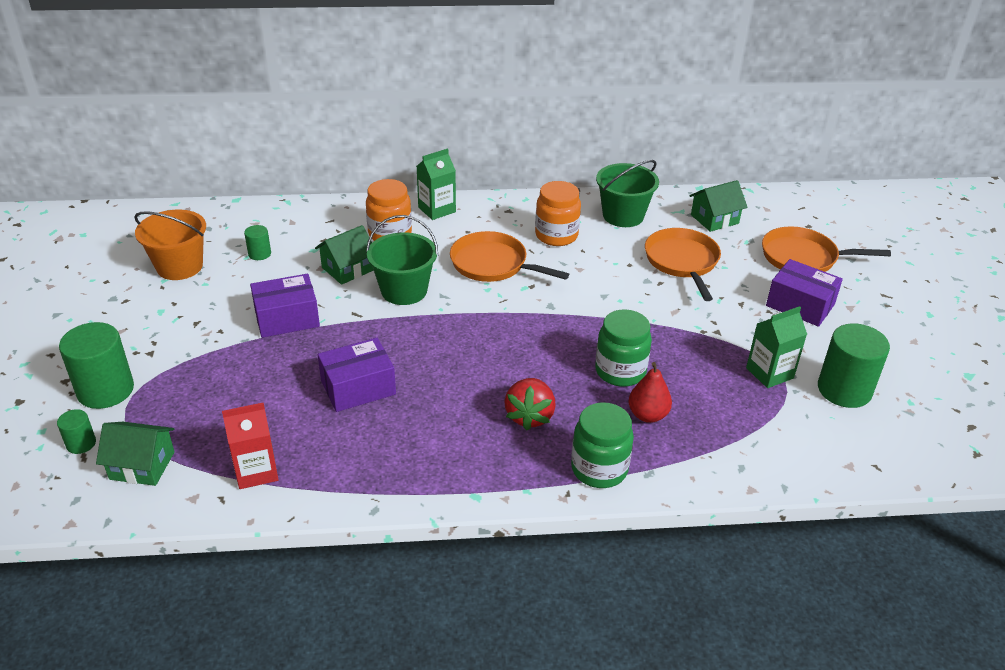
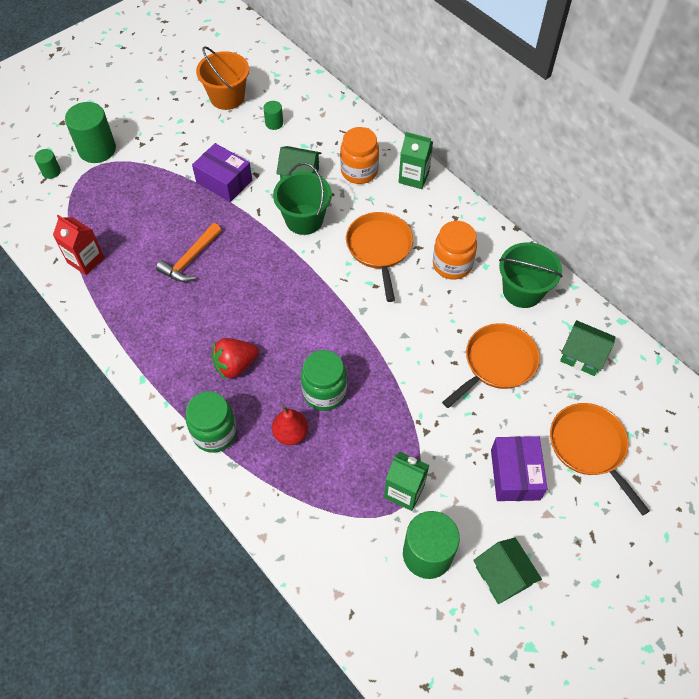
camera: 55 degrees right, 20 degrees up
(142, 465) = (54, 208): green house -> green house (503, 576)
(358, 387) = (190, 259): purple box -> orange hammer

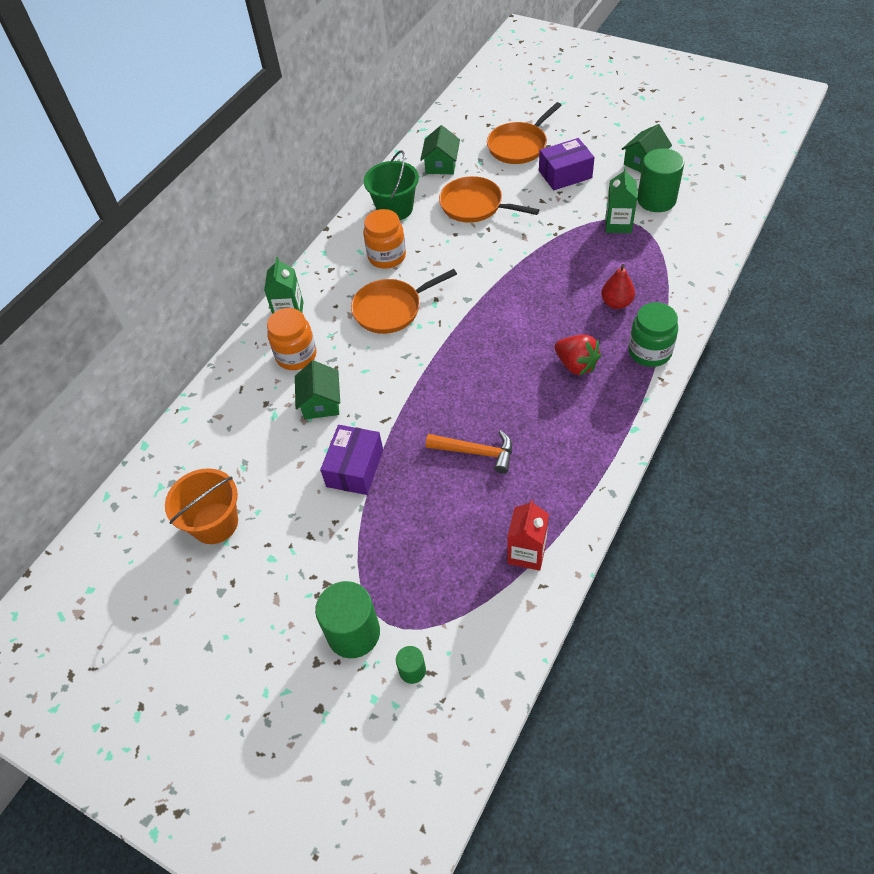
camera: 105 degrees left, 5 degrees down
(274, 123) = (247, 456): green cylinder -> none
(304, 219) = (380, 377): green bucket -> none
(324, 392) = (564, 295): green jar -> none

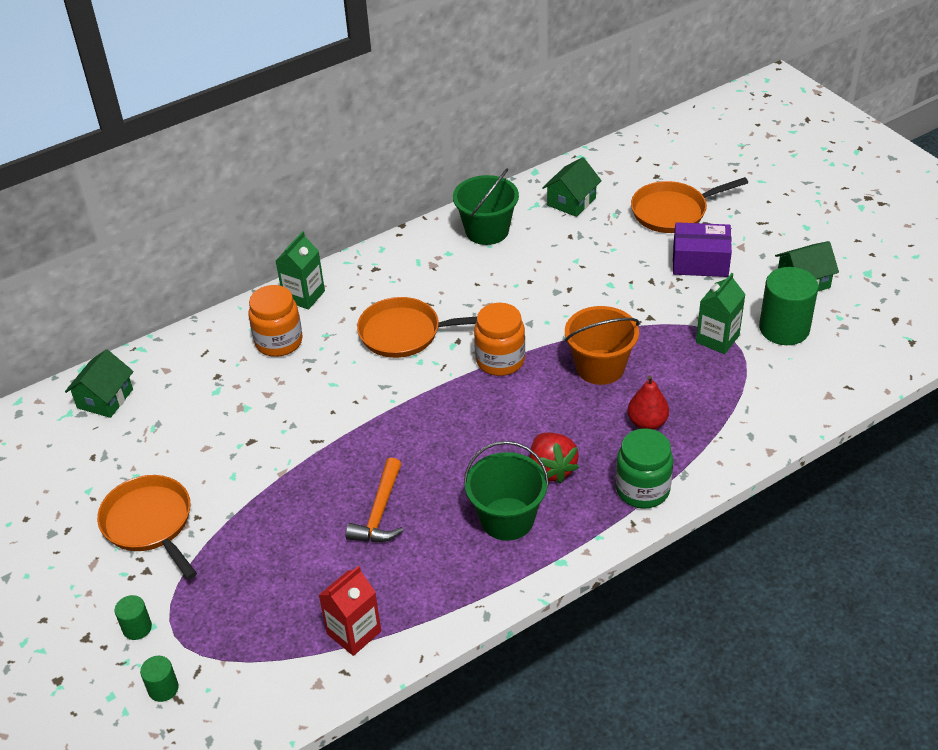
camera: 25 degrees right, 10 degrees down
(215, 523) = (91, 468): orange bucket -> orange bucket (600, 367)
(321, 402) = (268, 397): green house -> green house (105, 398)
(353, 633) = (137, 628): green cylinder -> green cylinder, size x0.49
(355, 468) = (252, 475): purple box -> none
(387, 256) = (441, 277): orange jar -> orange jar (500, 360)
(475, 205) = (573, 259): orange pan -> orange pan (150, 523)
(476, 452) = (379, 512): orange hammer -> orange hammer turned 60 degrees clockwise
(573, 415) = (507, 519): none -> green bucket

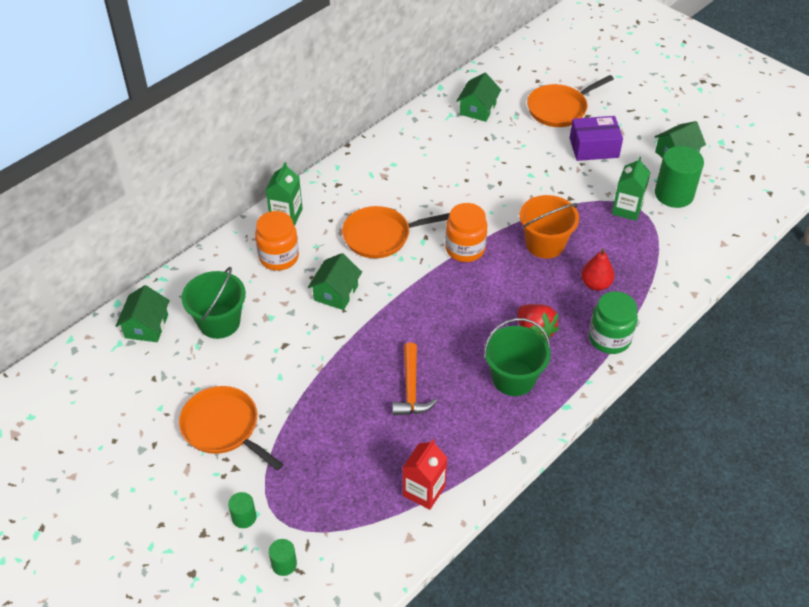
camera: 15 degrees left, 5 degrees up
(330, 391) = (336, 293): none -> green house
(487, 231) = (418, 141): green bucket -> green bucket (219, 322)

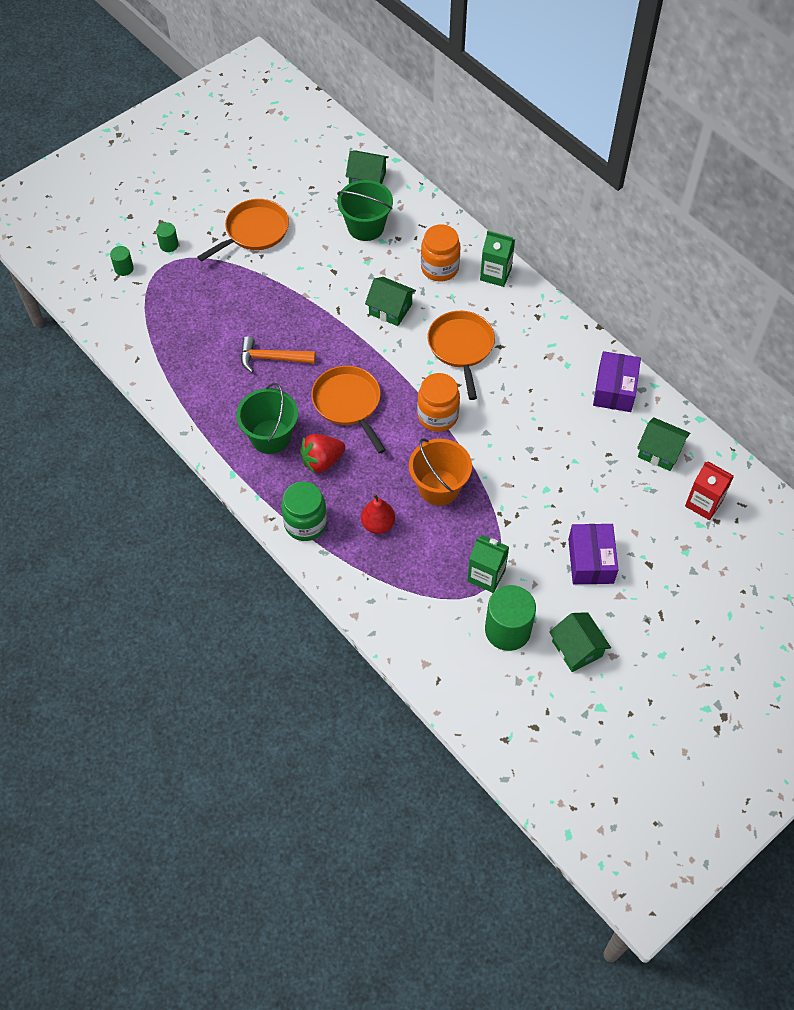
camera: 95 degrees right, 10 degrees up
(417, 135) = (614, 389): none -> purple box
(424, 491) = (167, 359): red carton -> red carton (703, 503)
(559, 109) = (662, 536): orange pan -> orange pan (348, 403)

